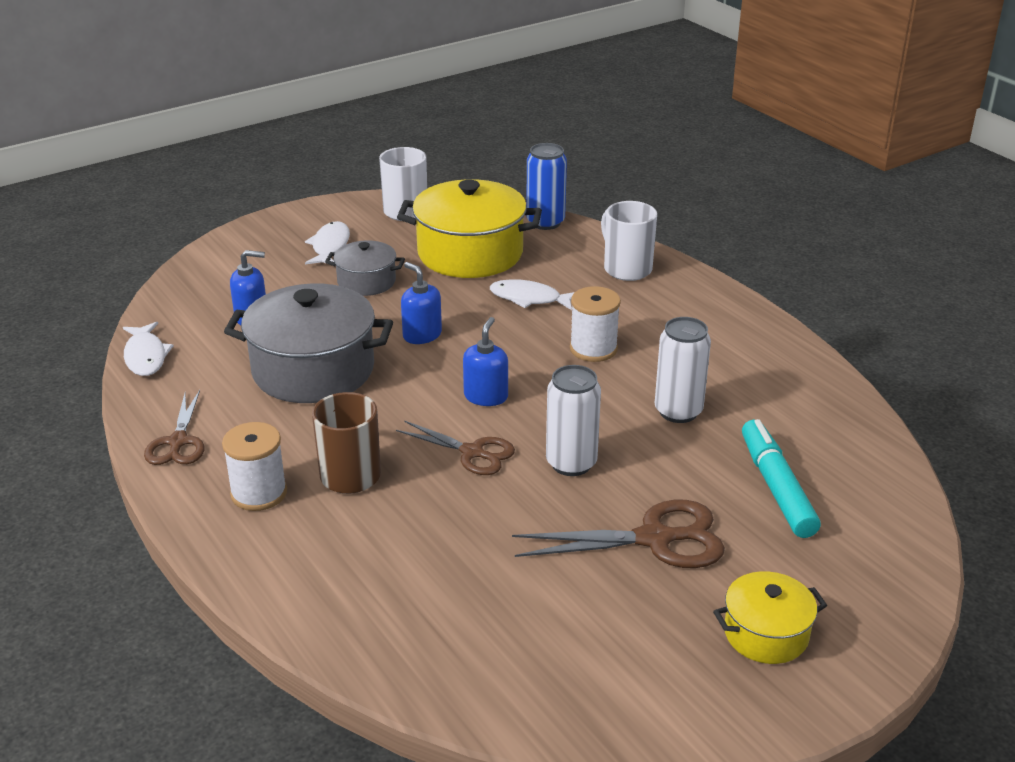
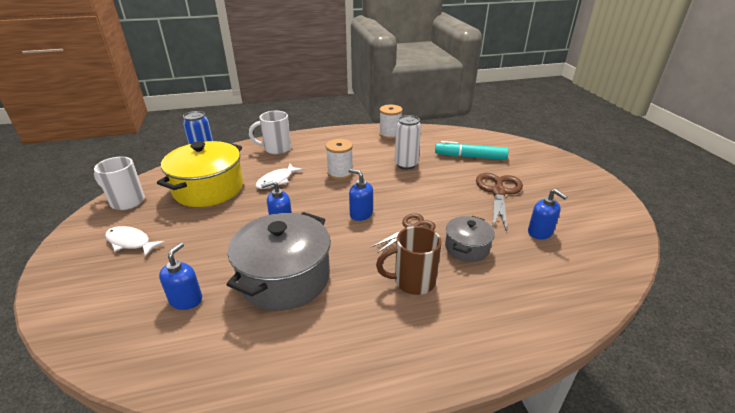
camera: 70 degrees left, 0 degrees up
(146, 356) = (183, 382): white fish -> none
(178, 442) = (331, 373): brown scissors -> none
(259, 493) = (417, 330): white spool -> white spool (390, 134)
(366, 282) = (197, 234): grey pot -> grey pot (467, 248)
(543, 600) = (540, 232): none -> blue soap dispenser
(571, 463) = (434, 201): white can -> none
(766, 634) = (563, 182): yellow pot -> none

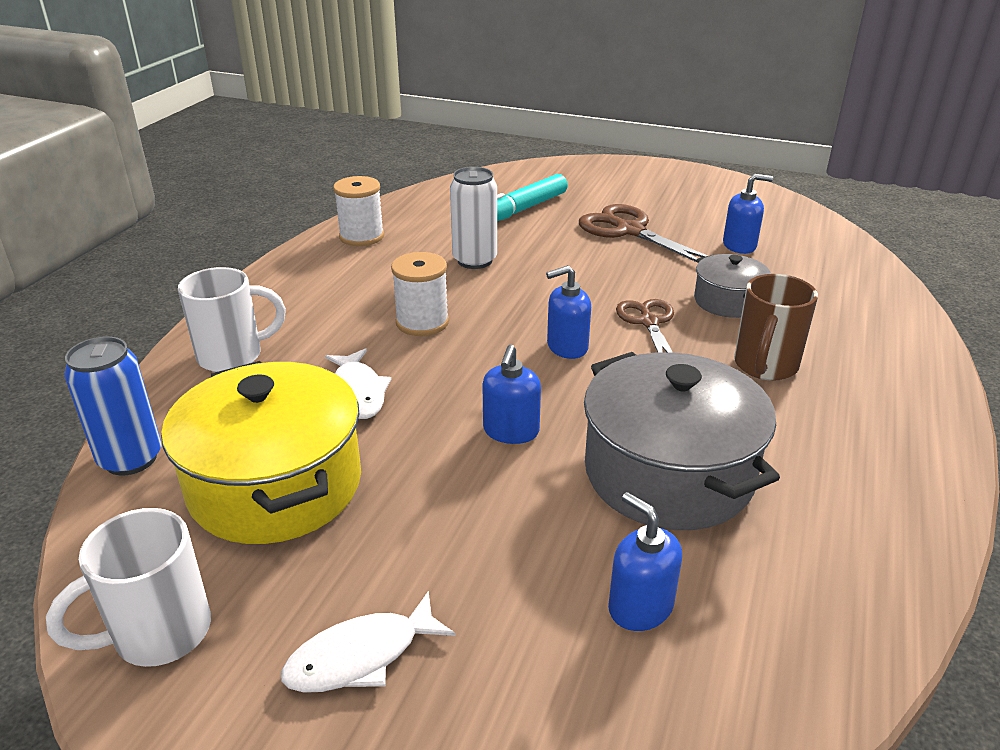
camera: 55 degrees left, 0 degrees up
(276, 149) = (233, 356): white mug -> white mug turned 135 degrees counterclockwise

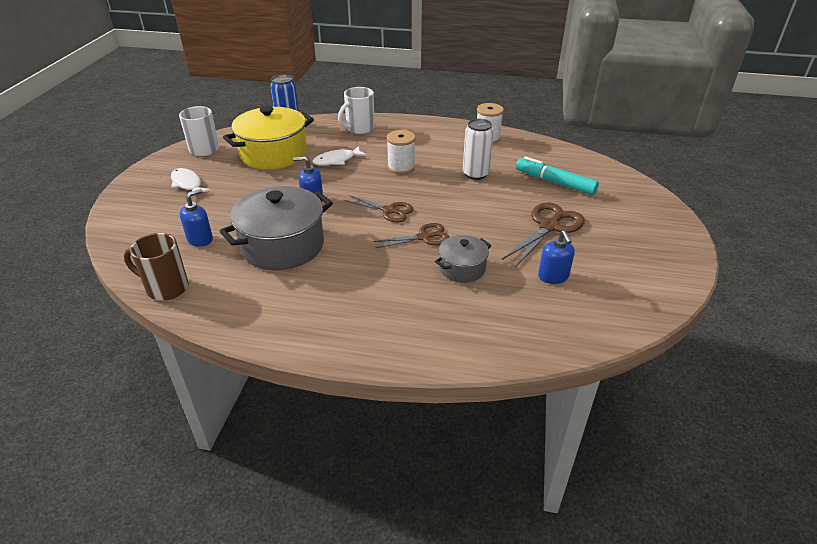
camera: 80 degrees right, 5 degrees up
(233, 356) = (359, 129): white mug -> white mug turned 75 degrees clockwise
(567, 347) = (389, 211): blue soap dispenser -> brown scissors
(765, 366) = (385, 281): brown mug -> brown mug (166, 288)

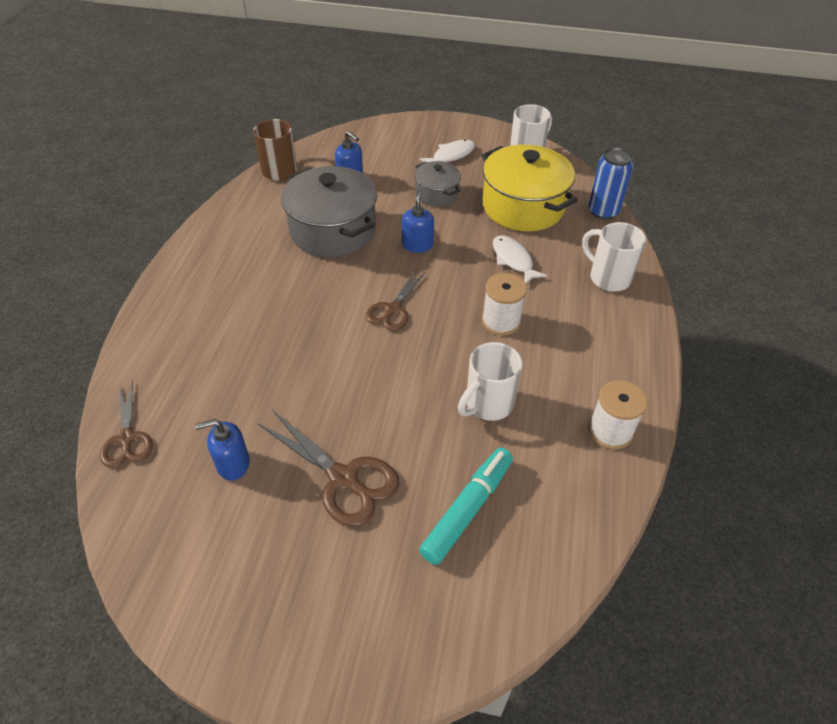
camera: 90 degrees right, 10 degrees up
(424, 237) = (334, 340): brown scissors -> brown scissors (127, 438)
(462, 268) = (267, 373): grey pot -> grey pot (436, 193)
(475, 174) = (488, 404): white can -> white mug

